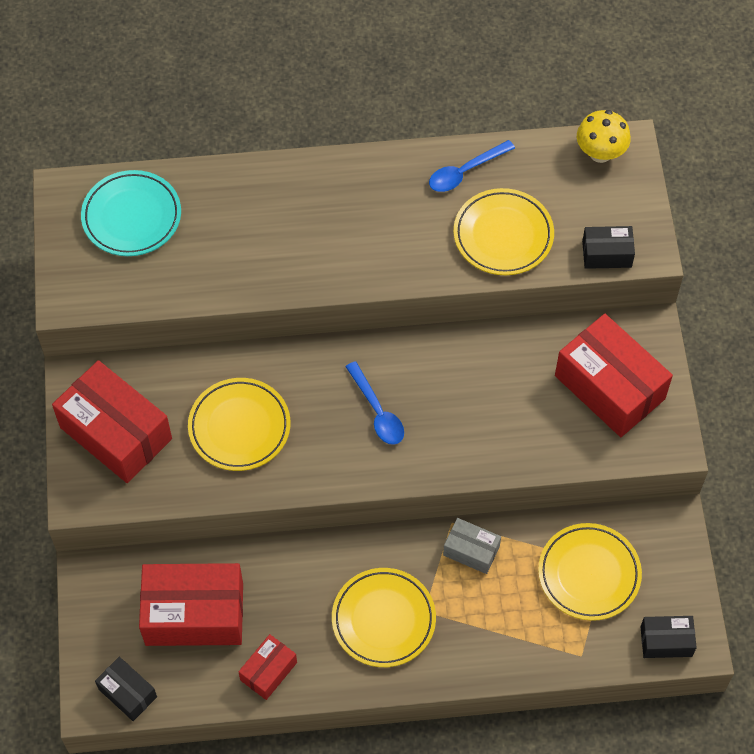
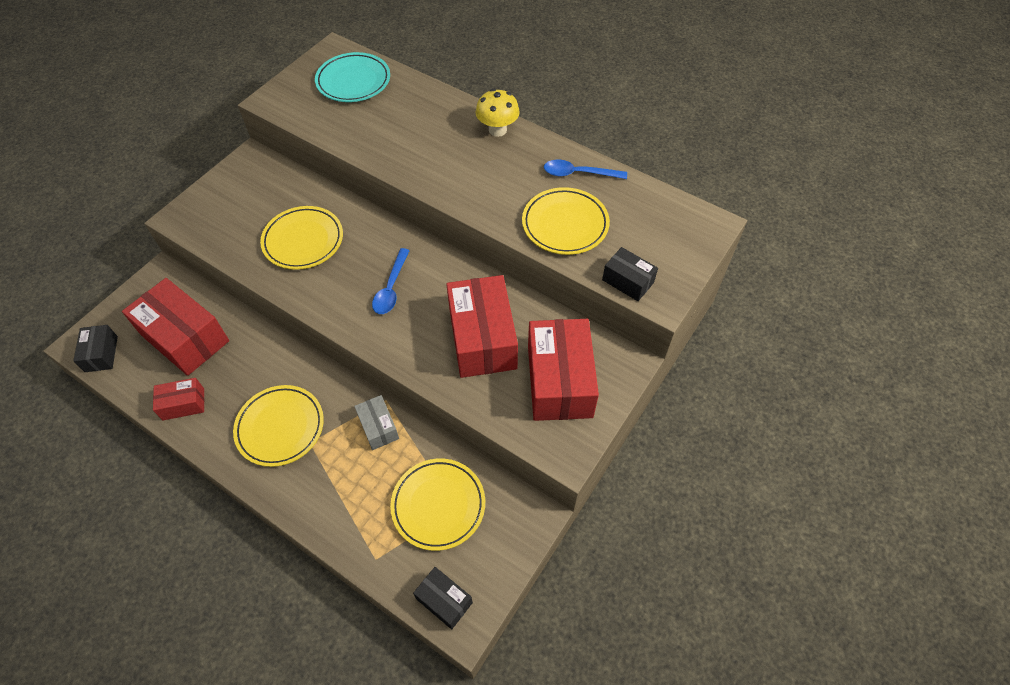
camera: 40 degrees right, 5 degrees down
(116, 433) = (236, 198): red box -> red box (482, 338)
(600, 153) = (686, 217): yellow mushroom -> yellow mushroom (497, 130)

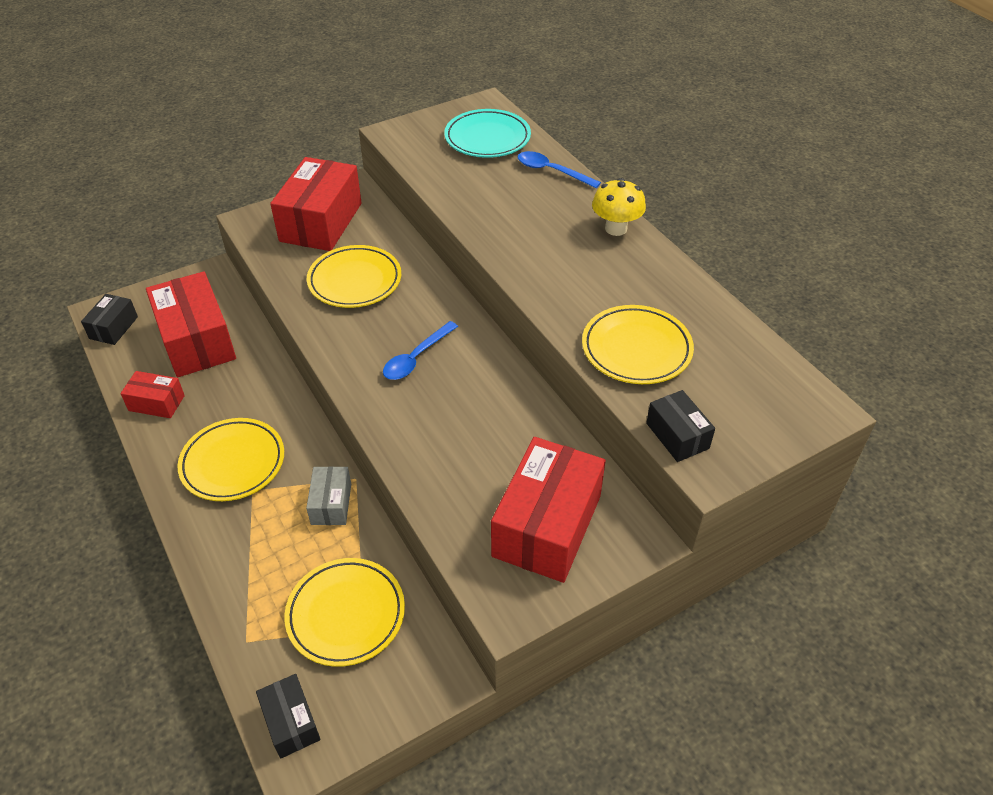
camera: 25 degrees right, 10 degrees down
(482, 338) = (484, 446): red box -> red box (321, 222)
(578, 173) = (685, 301): blue spoon -> blue spoon (552, 171)

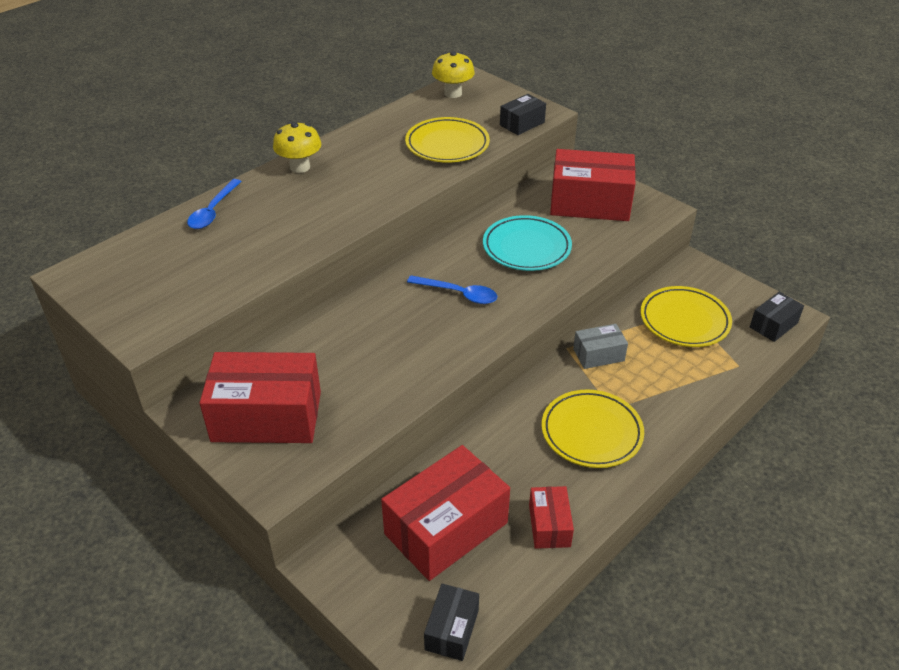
camera: 105 degrees left, 5 degrees down
(113, 327) = (452, 630): black box -> black box turned 75 degrees counterclockwise
(355, 281) = (365, 360): yellow plate -> none
(487, 138) = (152, 261): turquoise plate -> turquoise plate (526, 247)
(778, 381) = (453, 93): none -> yellow mushroom

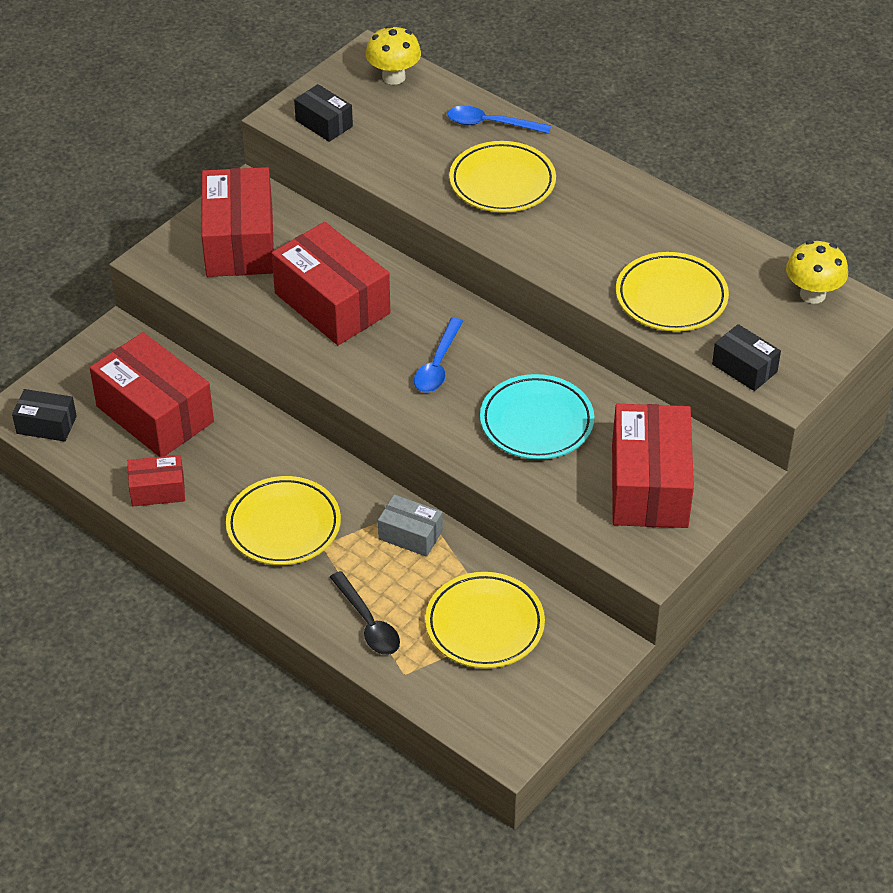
camera: 85 degrees right, 5 degrees up
(293, 210) = (502, 182): none -> yellow plate
(300, 167) = (591, 175): yellow mushroom -> yellow mushroom (393, 77)
(371, 353) = (332, 303): none -> red box
(598, 355) = (410, 535): grey box -> grey box turned 45 degrees counterclockwise
(692, 383) = (368, 622): none -> black spoon
(773, 325) = (487, 722): black box -> black box (324, 123)

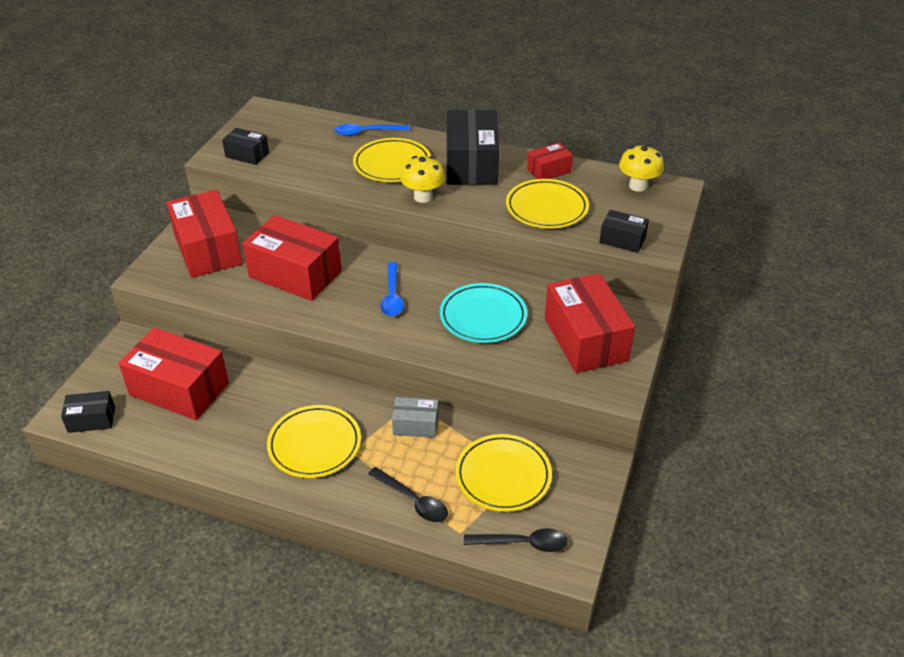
camera: 20 degrees left, 5 degrees down
(158, 490) = (202, 445): red box -> red box (549, 170)
(393, 77) = (285, 119): yellow mushroom -> yellow mushroom (423, 197)
(469, 706) = (522, 543): none -> black spoon
(606, 207) = (471, 164): none -> black box

